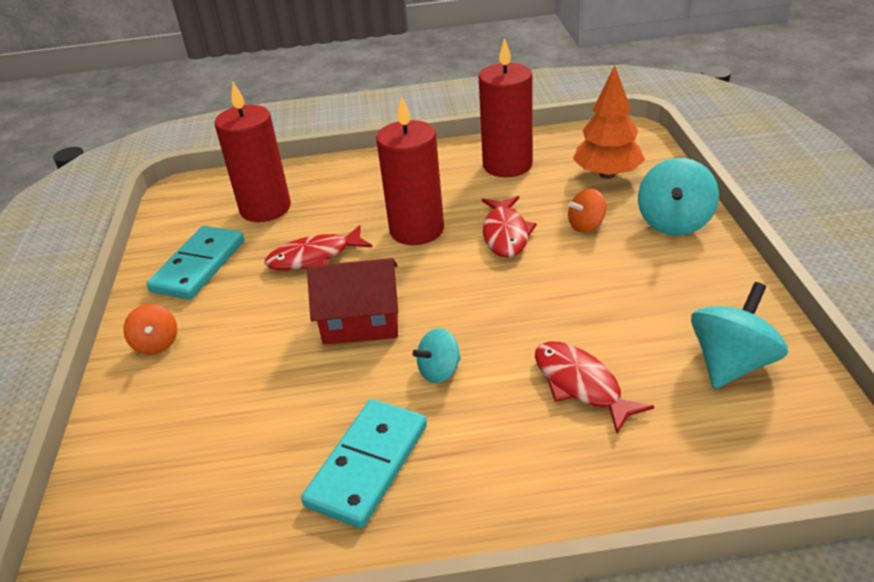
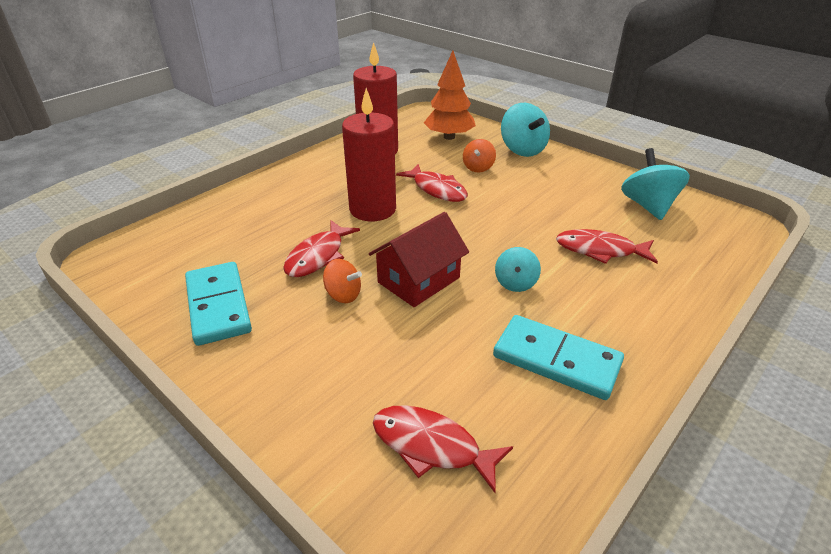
camera: 45 degrees left, 0 degrees up
(156, 344) = (267, 379): orange spinning top -> orange spinning top (343, 295)
(183, 465) = (431, 446): none -> red fish
(265, 208) = (220, 241): red candle -> none
(367, 465) = (556, 360): turquoise domino -> turquoise domino turned 45 degrees counterclockwise

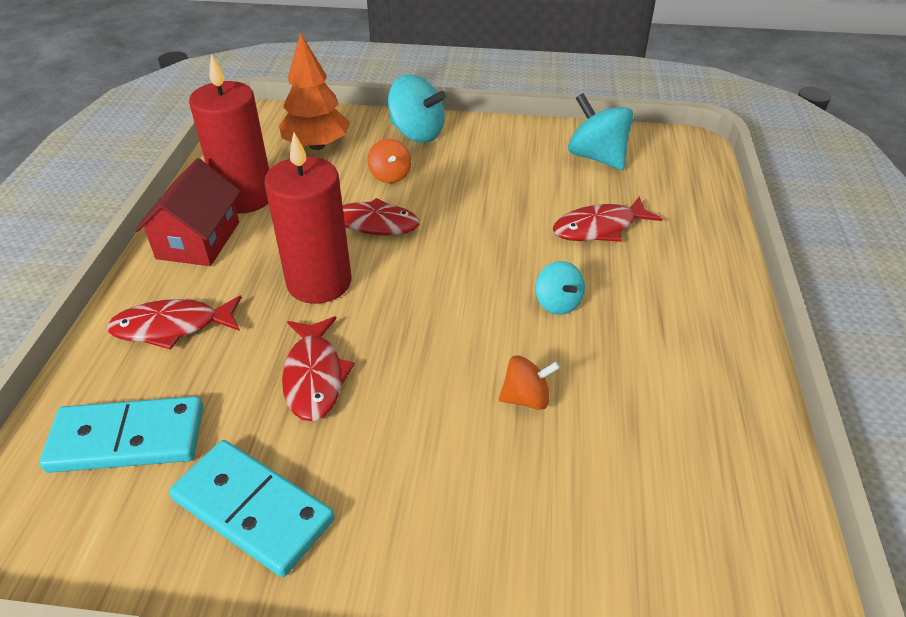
camera: 35 degrees left, 5 degrees up
(343, 295) = (395, 410): orange spinning top -> orange spinning top (526, 398)
(418, 280) = (460, 349): red house -> red house (198, 240)
(431, 446) = (647, 526): red fish -> red fish (172, 327)
(556, 360) = (667, 369): turquoise domino -> turquoise domino (127, 439)

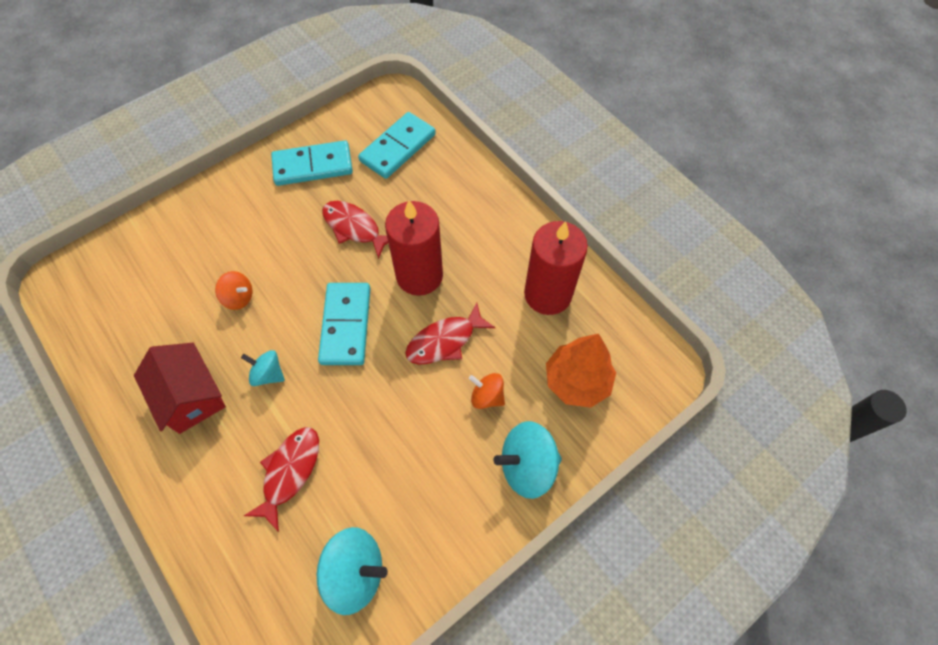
camera: 135 degrees right, 20 degrees up
(172, 327) = (455, 195): red fish -> none
(198, 240) = (522, 245): red house -> red house (191, 396)
(440, 291) = (345, 325): none -> turquoise domino
(526, 398) = (239, 297): orange spinning top -> orange spinning top turned 105 degrees counterclockwise

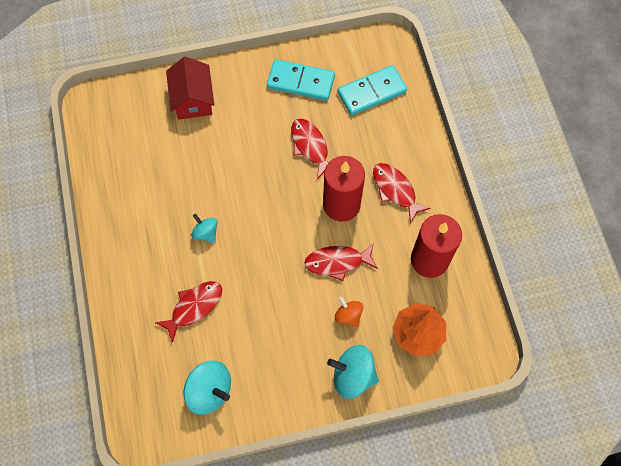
camera: 25 degrees right, 5 degrees up
(191, 396) = (149, 226): red house -> red house (193, 99)
(239, 297) = (207, 167): orange spinning top -> none
(345, 325) = (273, 220): turquoise domino -> none
(473, 236) = (395, 190): none -> red fish

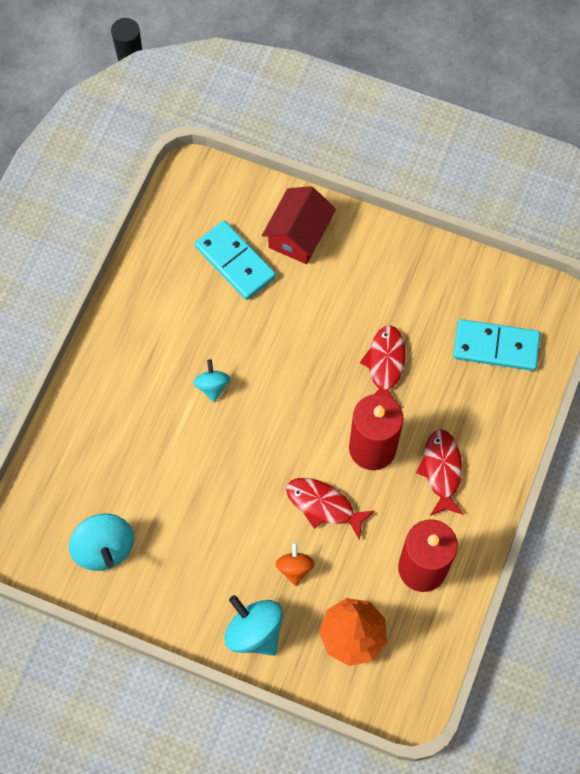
camera: 35 degrees right, 0 degrees up
(194, 307) = (148, 455): red fish -> none
(301, 82) = (426, 287): turquoise domino -> turquoise domino (235, 262)

